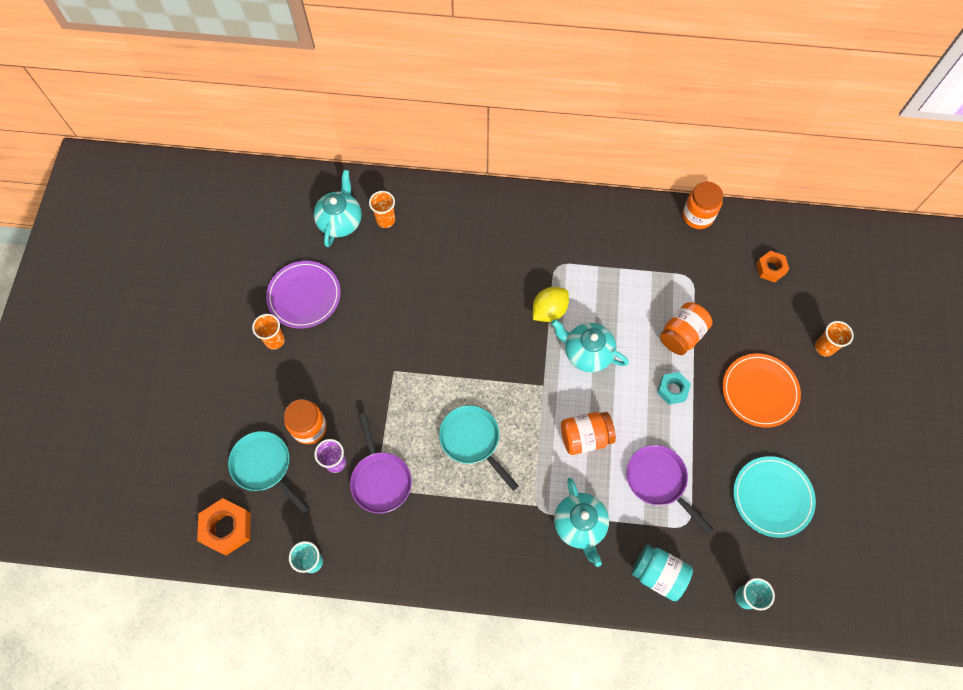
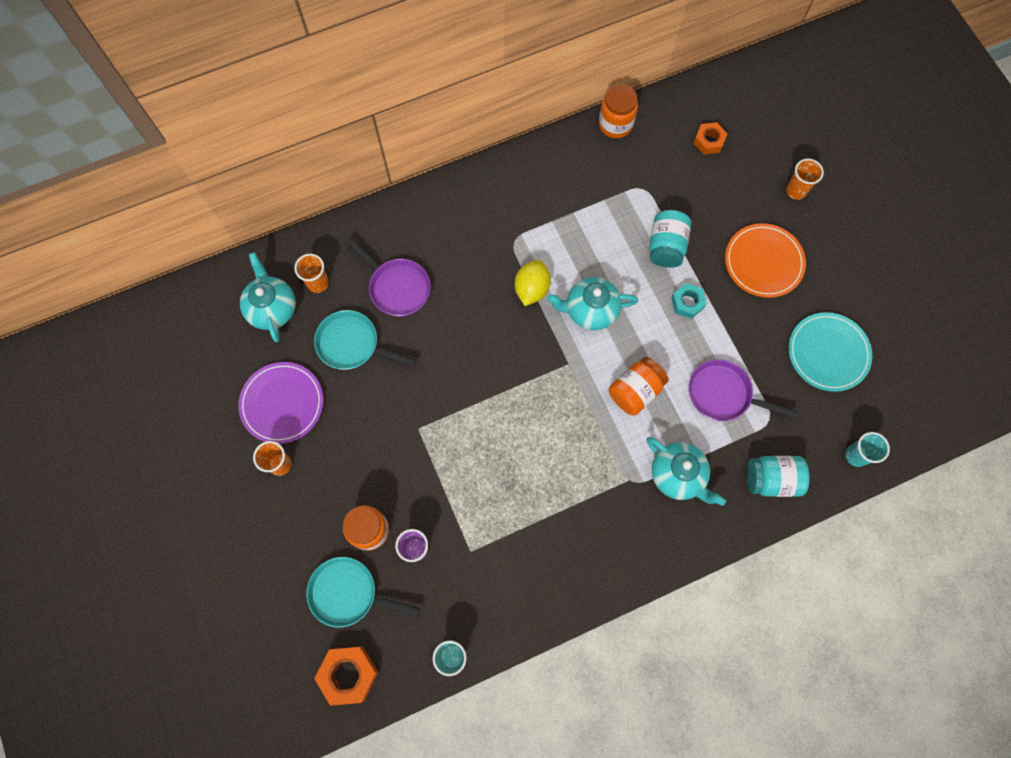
camera: 30 degrees left, 5 degrees up
(380, 479) = (469, 540): purple pan -> purple pan (397, 287)
(472, 440) = (534, 453): turquoise pan -> turquoise pan (352, 344)
(682, 335) = (666, 246): orange jar -> turquoise jar

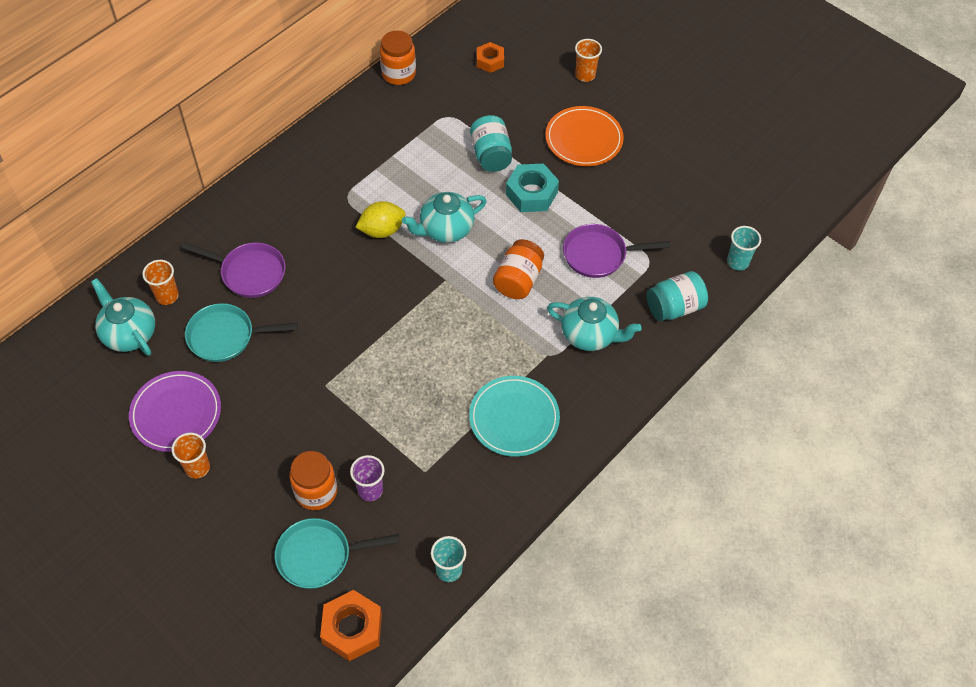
camera: 25 degrees left, 15 degrees down
(531, 289) = (382, 230): yellow lemon -> yellow lemon turned 75 degrees clockwise
(687, 303) = (531, 193): turquoise nut -> turquoise nut, size x1.56
(828, 353) = (674, 190): turquoise plate -> turquoise plate (514, 418)

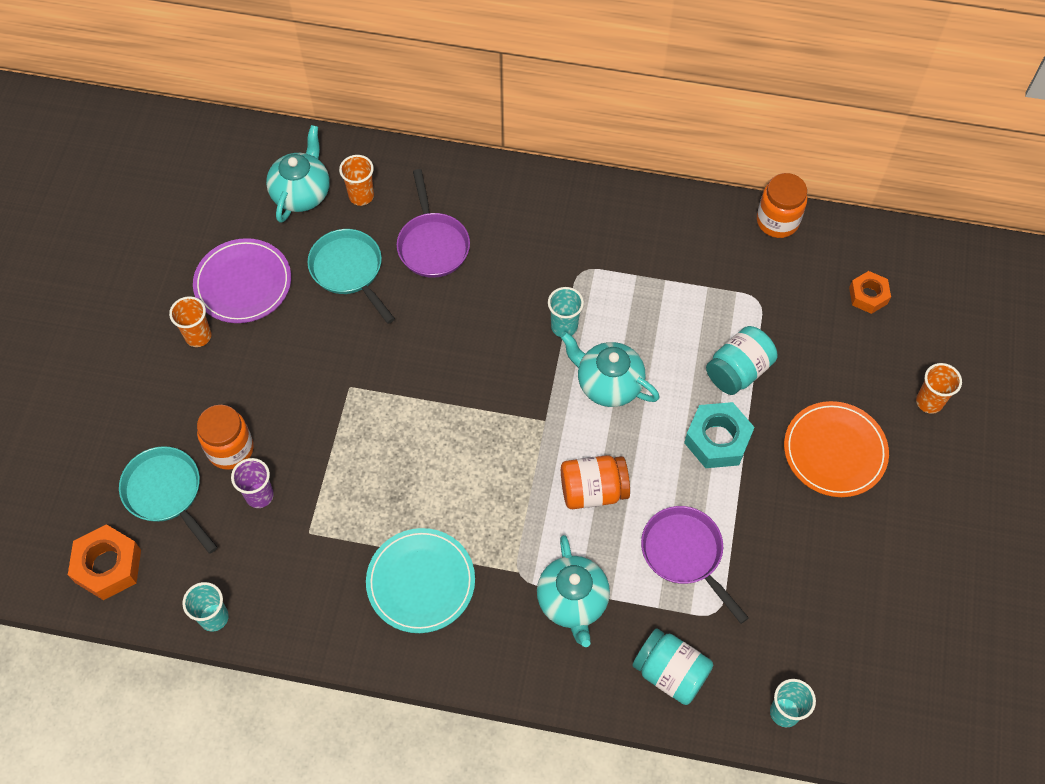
camera: 60 degrees right, 5 degrees up
(382, 230) = (564, 327): yellow lemon -> turquoise cup

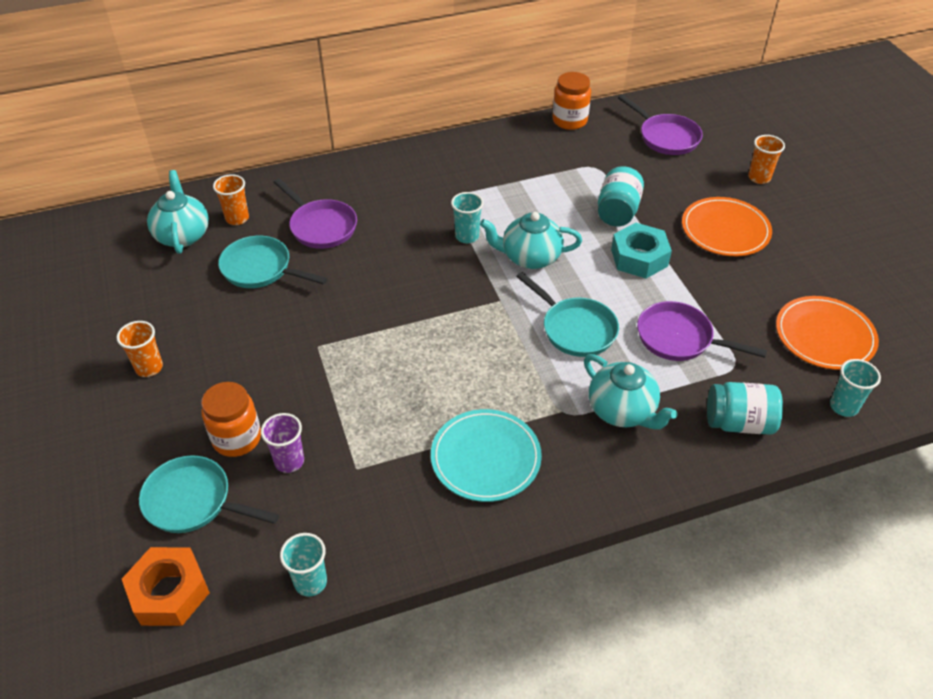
camera: 30 degrees left, 15 degrees down
(243, 283) = (168, 314): purple plate -> none
(593, 490) = (575, 329): orange jar -> turquoise pan
(833, 628) = (824, 336): none -> orange plate
(868, 296) = (666, 137): orange nut -> purple pan

